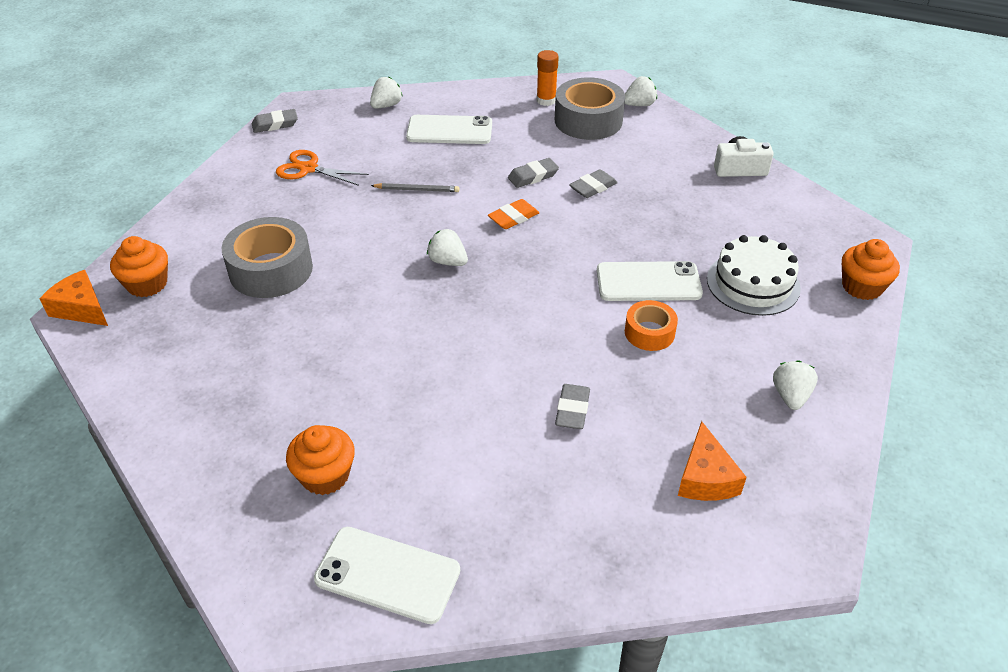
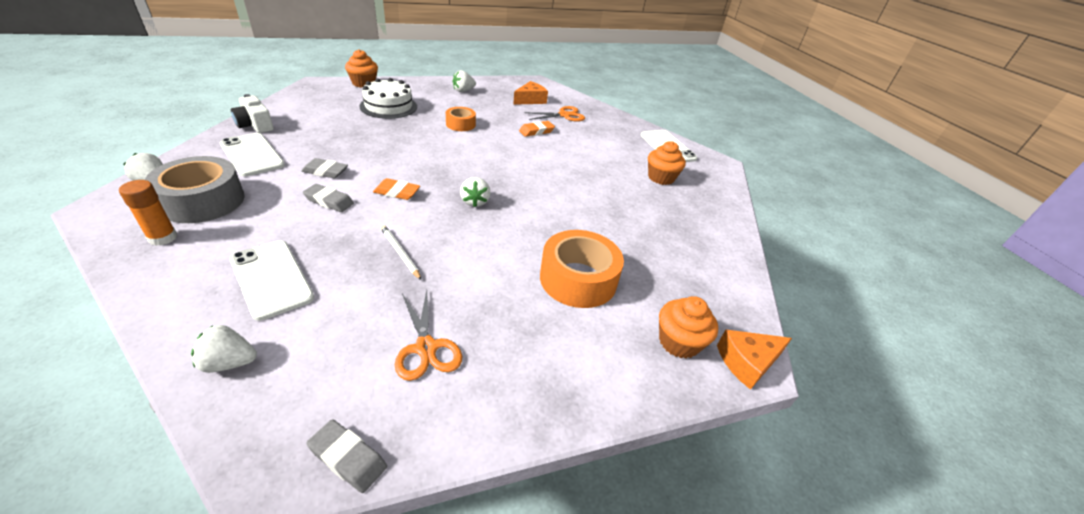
camera: 135 degrees left, 5 degrees down
(81, 308) = (747, 362): orange cheese -> orange cheese turned 75 degrees clockwise
(271, 270) = (578, 279): grey tape -> orange tape
(417, 189) = (400, 253): grey pencil -> white pencil
(572, 410) = (536, 131): grey eraser -> orange eraser
(610, 491) = (564, 115): none -> orange scissors
(648, 282) = (419, 132): white phone -> white phone (252, 155)

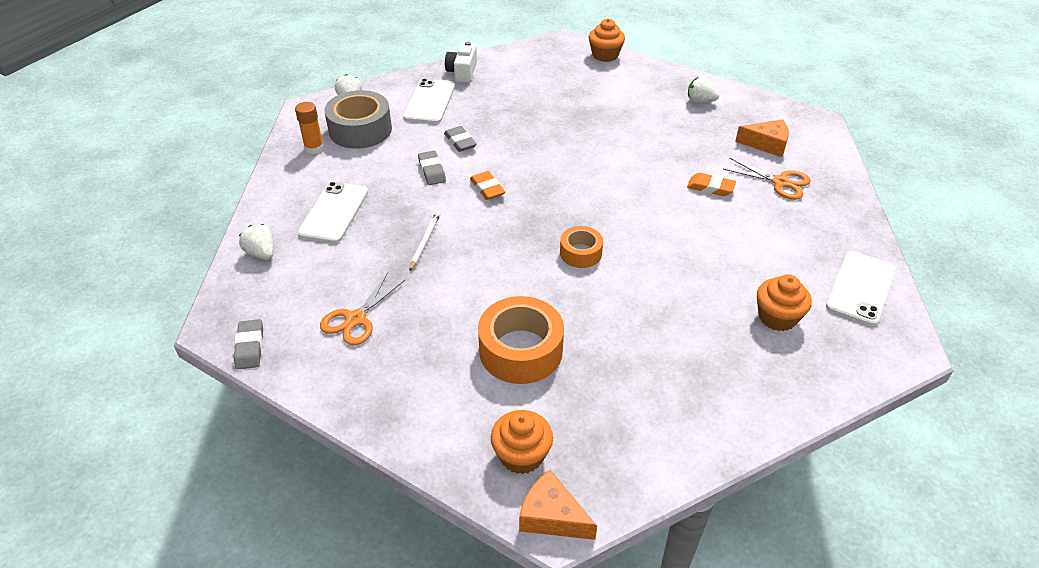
camera: 55 degrees right, 5 degrees up
(388, 106) = (594, 93): white cake -> none
(460, 124) = (637, 143): orange tape -> orange tape (580, 253)
(475, 202) = (536, 231): white strawberry -> none

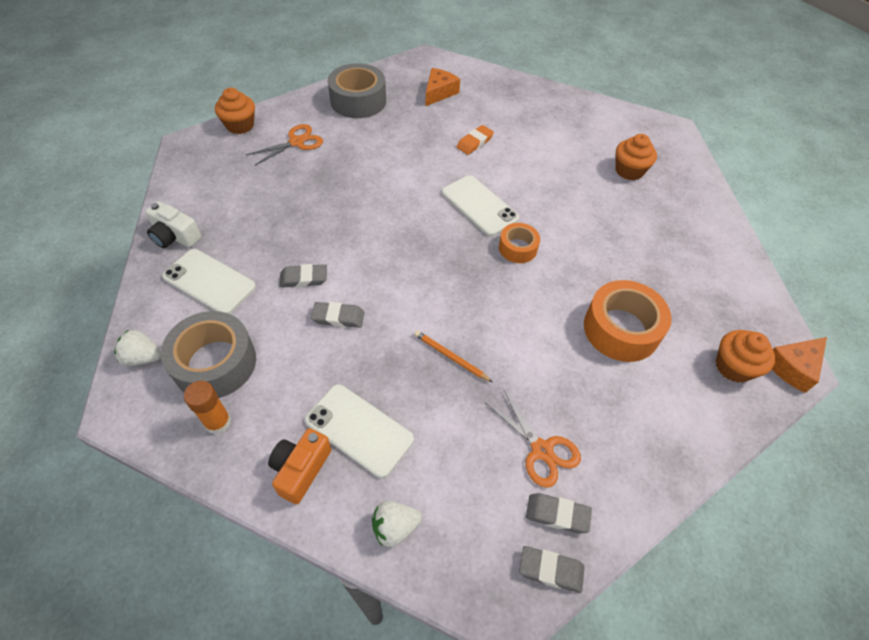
camera: 70 degrees left, 10 degrees up
(291, 196) = (301, 469): none -> orange camera
(298, 341) = (557, 514): none -> grey eraser
(425, 242) = (450, 357): white pencil -> orange pencil
(487, 188) = (394, 281): orange eraser -> none
(700, 101) = (358, 101): white strawberry -> grey tape
(780, 182) = (488, 106): orange scissors -> orange scissors (296, 142)
(860, 288) = (614, 122): white phone -> white phone (479, 206)

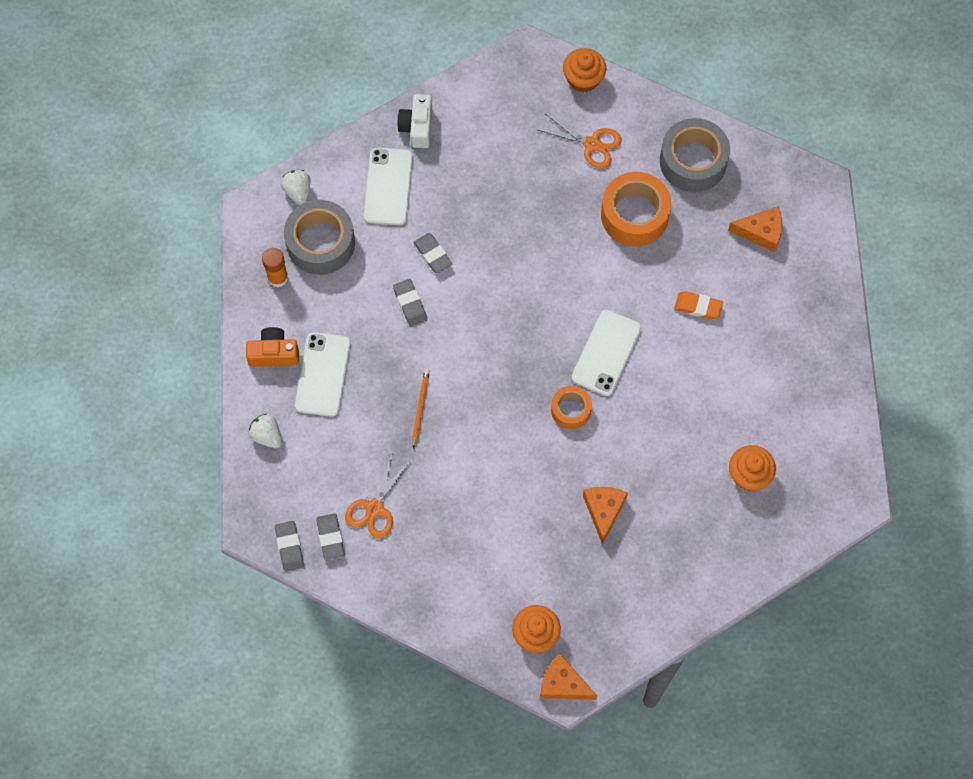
camera: 65 degrees right, 15 degrees up
(621, 329) = (525, 531): orange tape -> orange tape (634, 215)
(624, 266) = (603, 511): none -> orange cheese

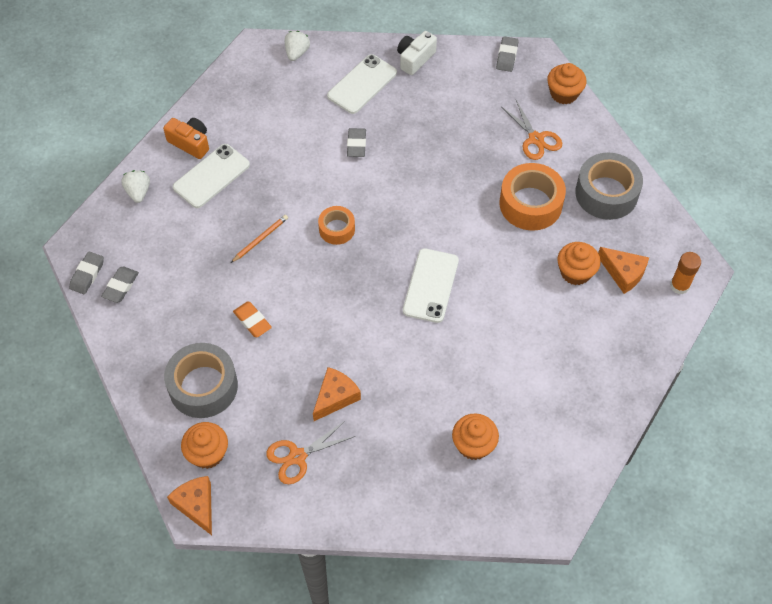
camera: 35 degrees right, 10 degrees down
(278, 278) = (236, 97): orange glue stick -> orange glue stick (679, 286)
(320, 243) = (284, 93): grey tape -> grey tape (203, 386)
(375, 508) = (169, 286): orange scissors -> orange scissors (297, 456)
(410, 304) = (312, 167): grey eraser -> grey eraser (507, 56)
(571, 410) = (370, 309): orange tape -> orange tape (337, 229)
(606, 353) = (430, 285): white phone -> white phone turned 45 degrees counterclockwise
(698, 307) = (530, 296): orange eraser -> orange eraser (252, 321)
(720, 258) = (575, 272): none -> orange cupcake

